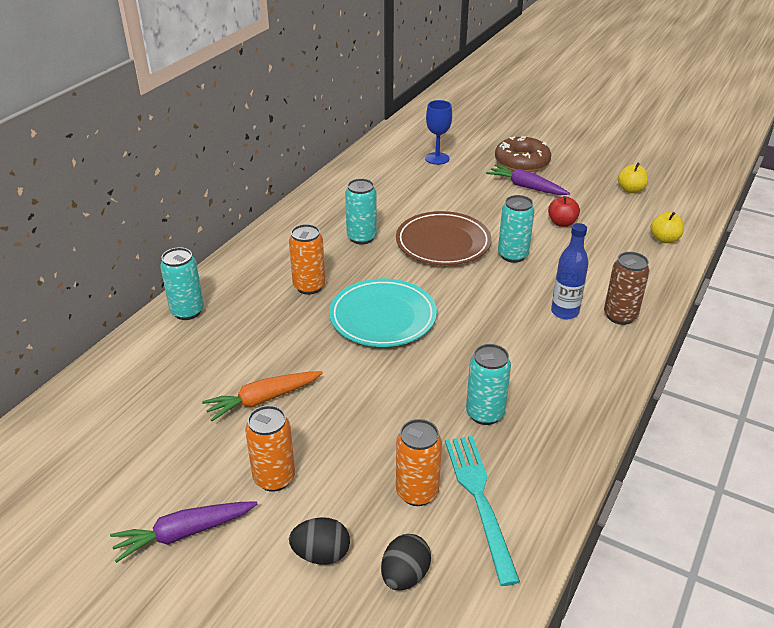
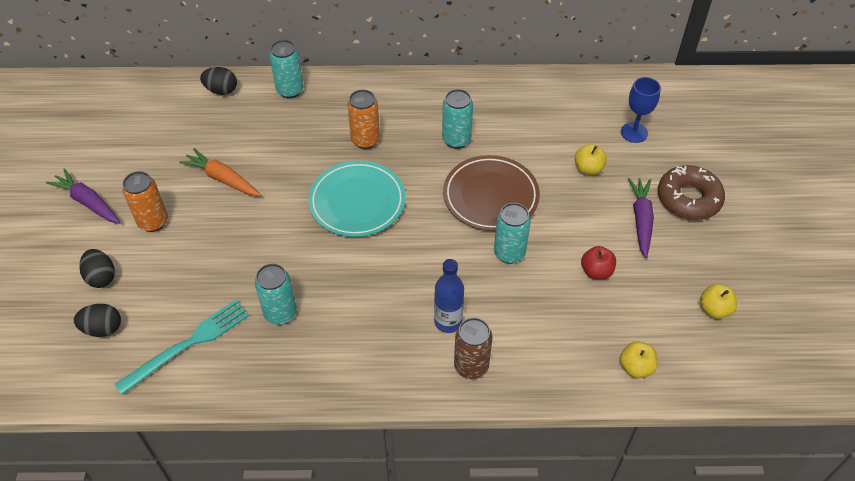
camera: 60 degrees right, 15 degrees up
(128, 360) = (221, 90): none -> black egg
(417, 492) = (178, 305): orange can -> none
(455, 189) = (588, 169): none -> yellow apple

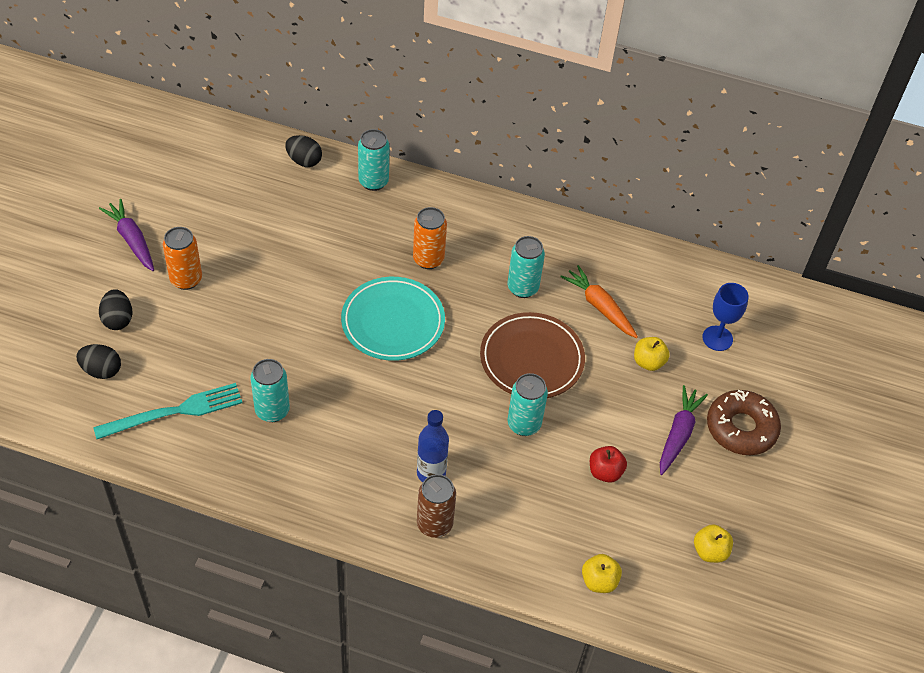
camera: 15 degrees right, 0 degrees up
(222, 179) = (269, 256): orange carrot -> orange carrot (599, 307)

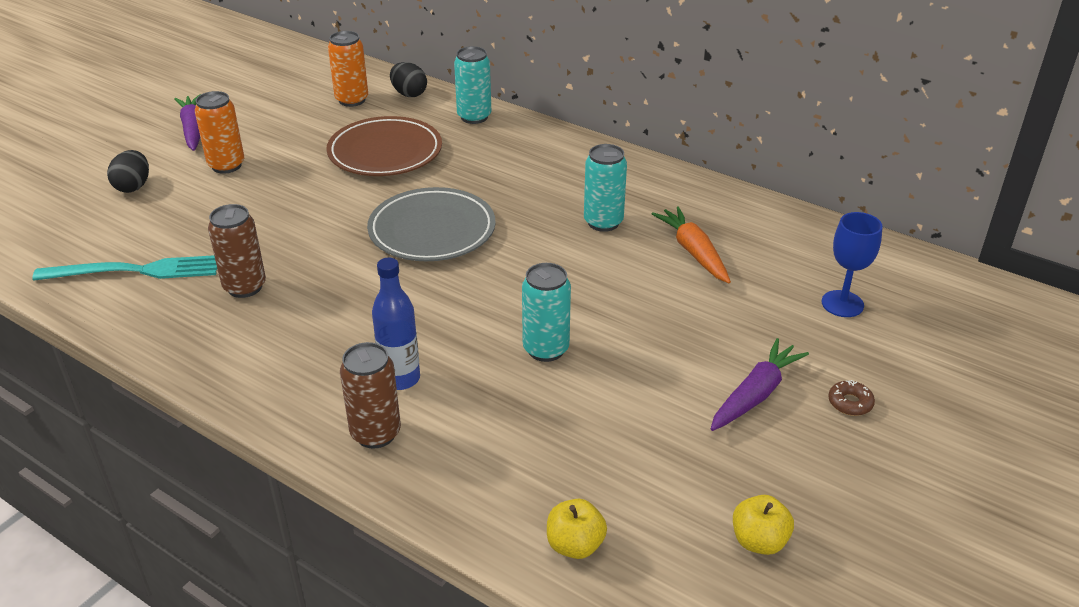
camera: 20 degrees right, 15 degrees down
(101, 370) = (85, 224): black egg -> none
(272, 410) = (245, 287): turquoise can -> brown can
(393, 322) = (432, 230): turquoise plate -> grey plate
(428, 259) = (502, 184): orange can -> orange can (352, 100)
(531, 359) = (585, 288): brown plate -> brown plate (385, 152)
(605, 472) = (635, 418): red apple -> none
(648, 362) = (739, 313): yellow apple -> none
(741, 428) = (850, 403): brown donut -> brown donut, size x0.42

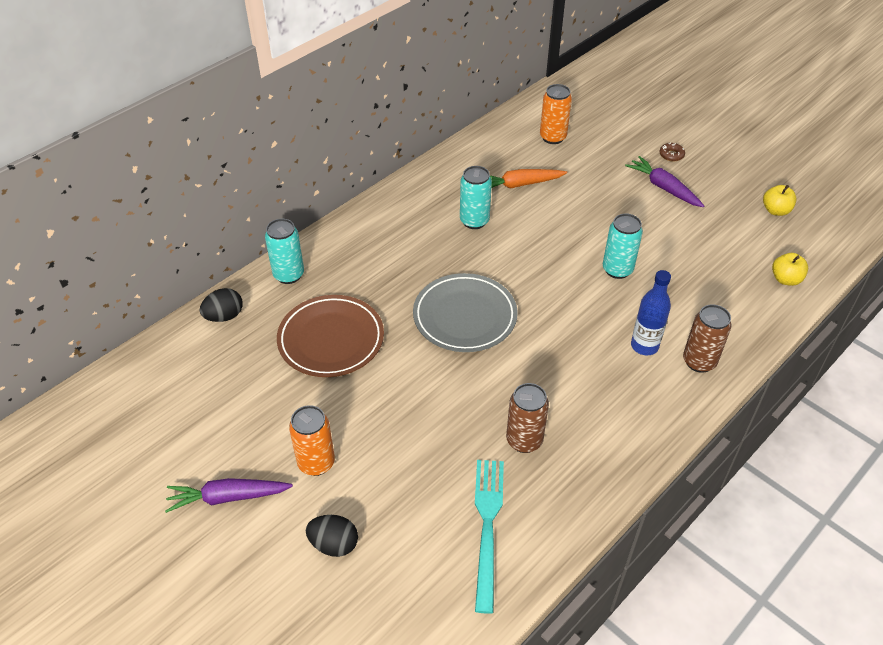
camera: 80 degrees left, 10 degrees up
(352, 100) = (218, 360): orange can -> orange can (553, 137)
(842, 304) = (583, 136): blue goblet -> none

